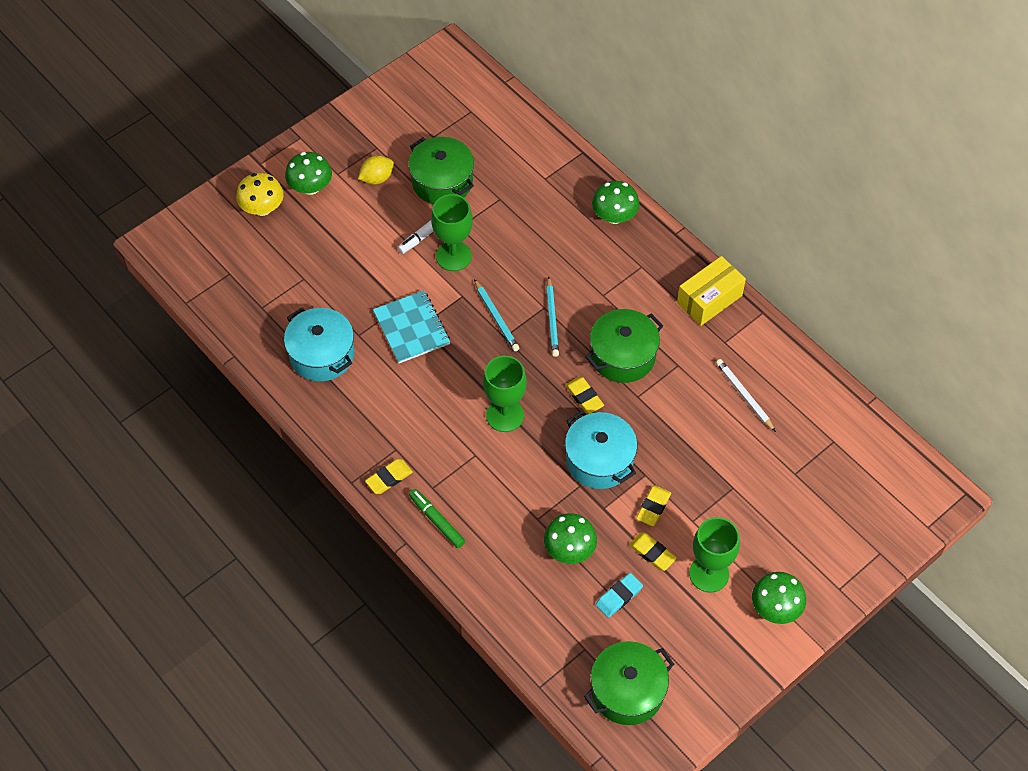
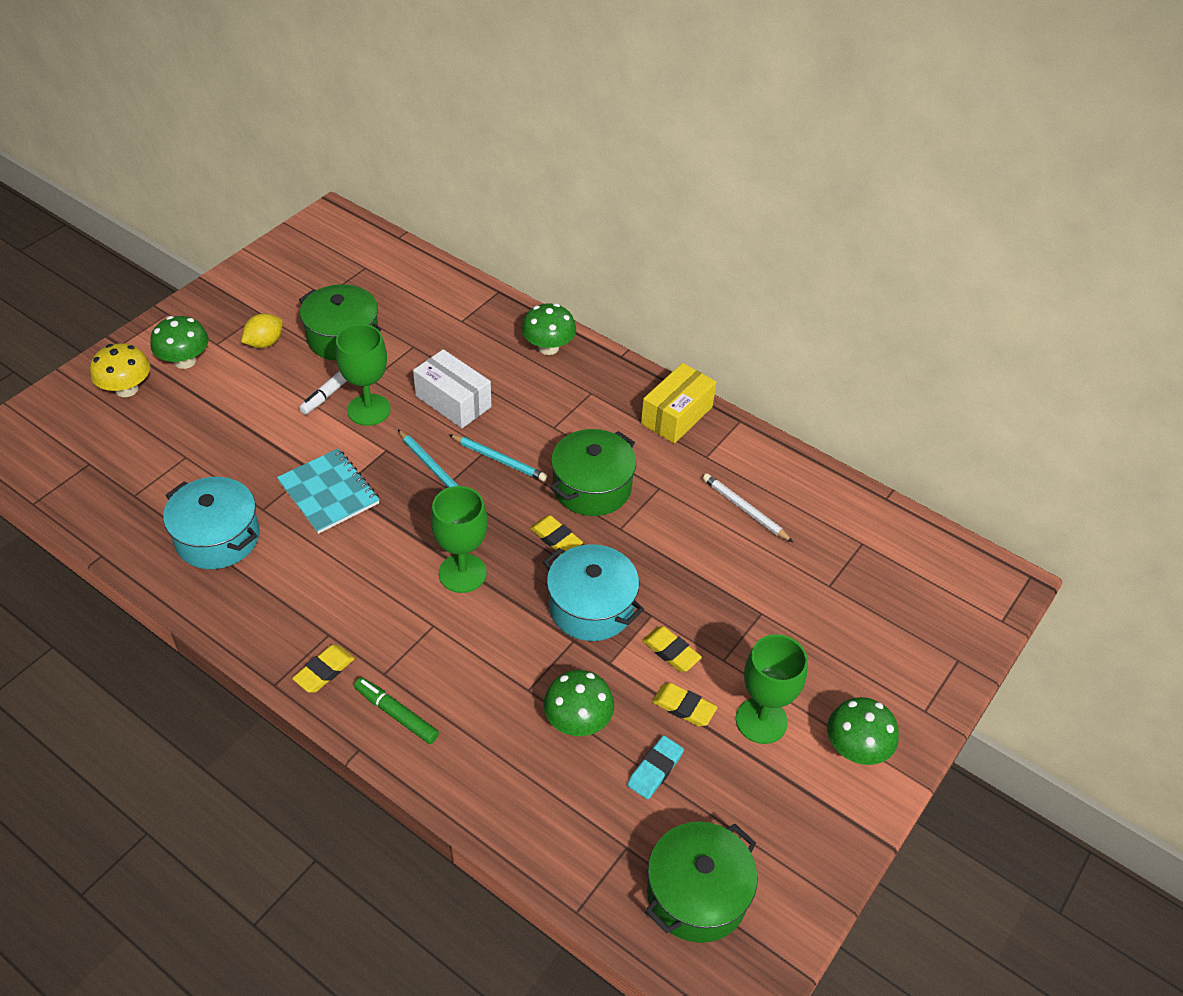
camera: 15 degrees left, 10 degrees down
(524, 258) = (453, 401): none -> white box
(552, 319) = (499, 460): turquoise pencil -> turquoise pencil turned 45 degrees counterclockwise
(653, 507) = (671, 651): yellow eraser -> yellow eraser turned 60 degrees counterclockwise

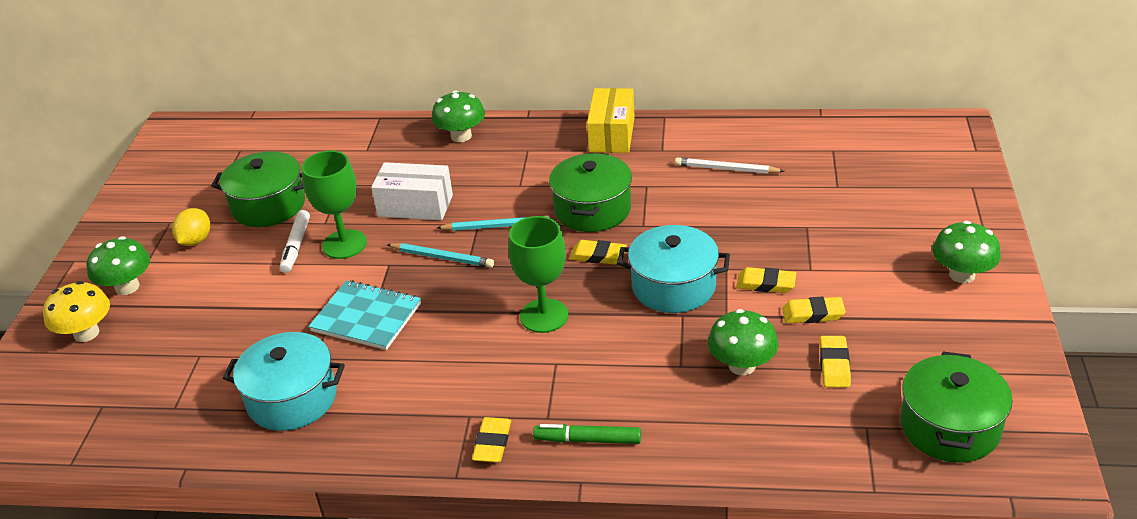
camera: 25 degrees left, 10 degrees down
(655, 769) = (834, 365): turquoise eraser -> yellow eraser
(761, 720) = (878, 292): green goblet -> none

